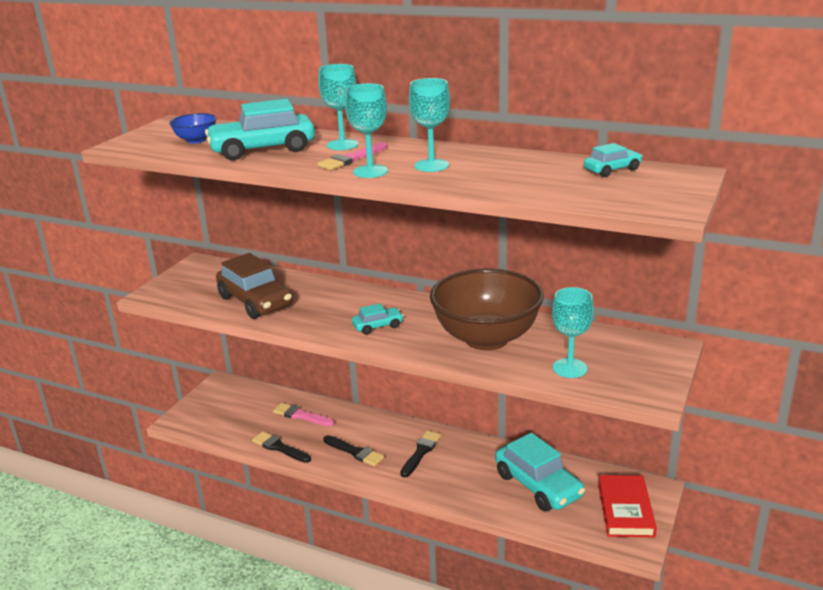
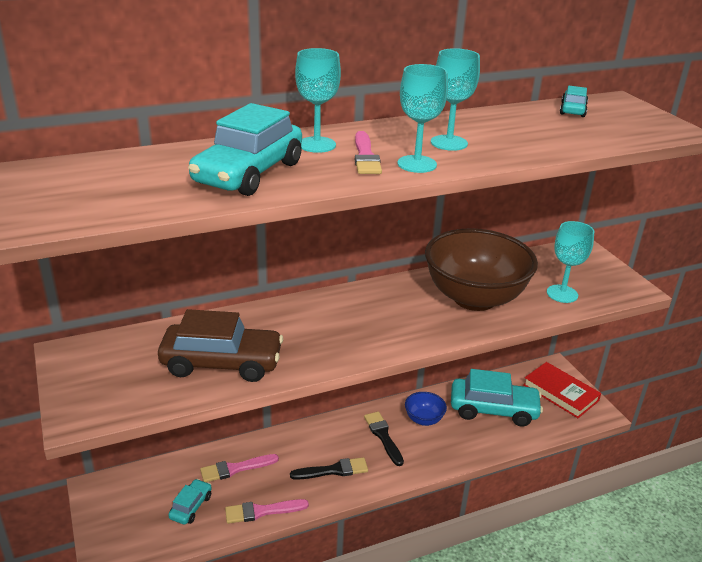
camera: 50 degrees left, 5 degrees up
(196, 140) = (134, 185): blue bowl -> blue bowl (424, 419)
(279, 448) = (262, 511): black brush -> pink brush
(378, 326) = (379, 329): turquoise car -> turquoise car (191, 507)

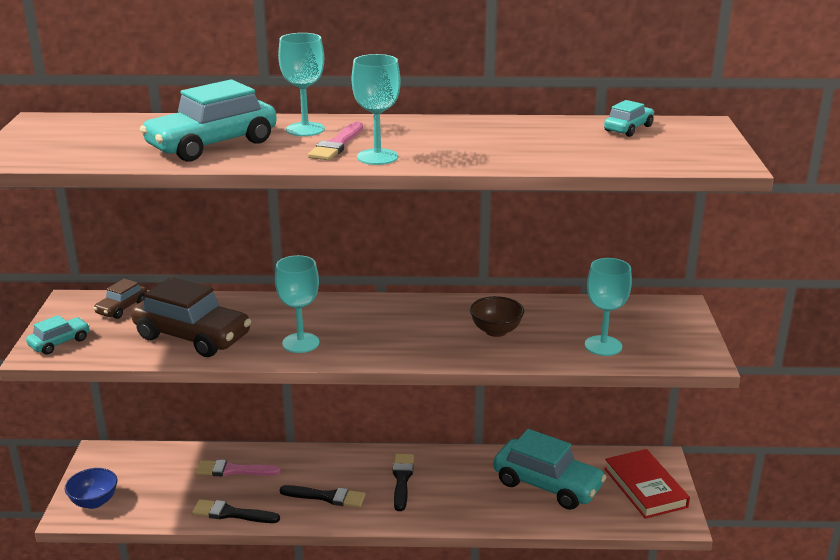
camera: 25 degrees right, 5 degrees down
(125, 348) = (122, 308): none -> brown car
(191, 507) = (170, 491): turquoise car -> turquoise car (60, 342)
(262, 511) = (231, 513): pink brush -> black brush
(424, 419) = (459, 475): blue bowl -> blue bowl (94, 502)
(449, 143) = (438, 143): turquoise goblet -> turquoise goblet (300, 343)
(474, 298) = (496, 331): brown bowl -> brown bowl, size x0.43

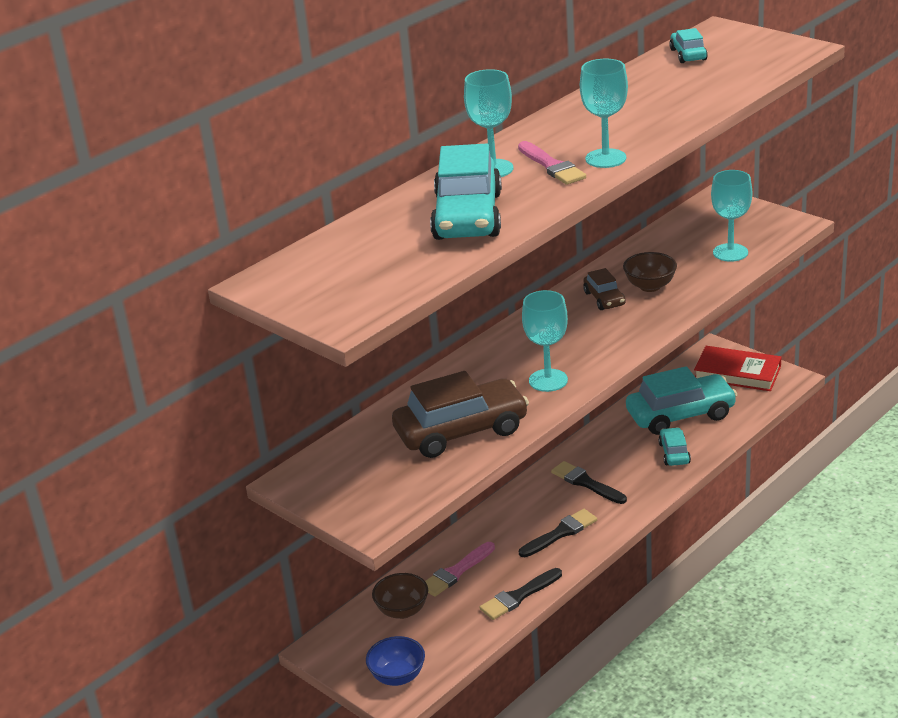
camera: 45 degrees left, 5 degrees up
(60, 342) = (370, 508): turquoise car -> turquoise car (674, 453)
(122, 308) = (349, 455): brown car -> brown car (604, 299)
(168, 468) = (402, 611): none -> brown bowl

